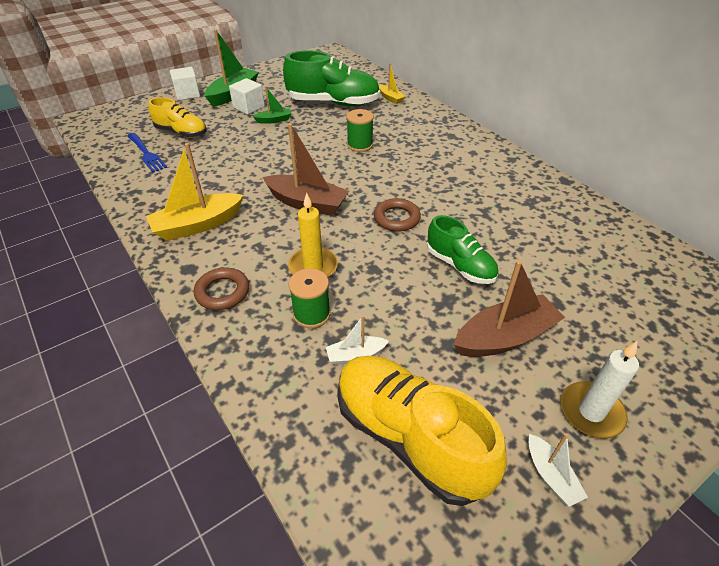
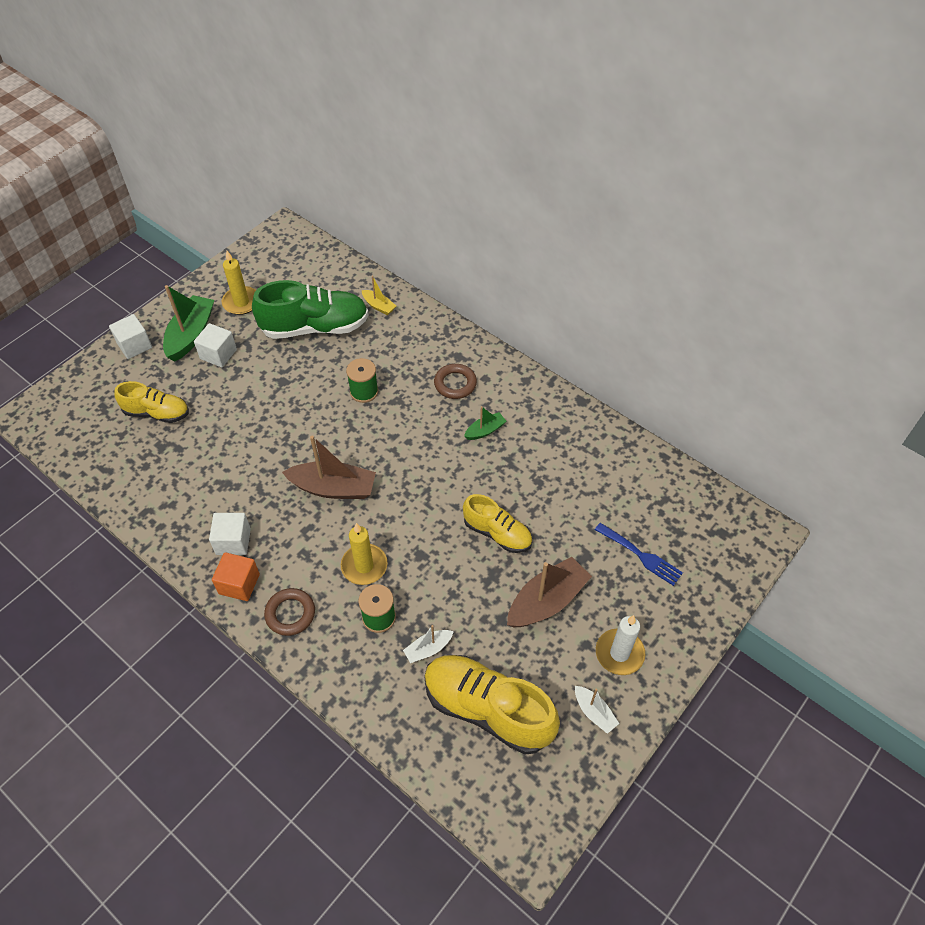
camera: 15 degrees left, 10 degrees up
(146, 154) = (132, 455): blue fork -> blue fork (641, 555)
(186, 258) = (239, 584): none -> orange cube
(197, 225) = (233, 541): yellow boat -> white cube
(274, 120) = (256, 371): green boat -> green boat (485, 430)
(281, 83) = (241, 302): none -> yellow candle
(396, 218) = (427, 488): brown ring -> brown ring (455, 384)
(460, 266) = (497, 533): green shoe -> yellow shoe

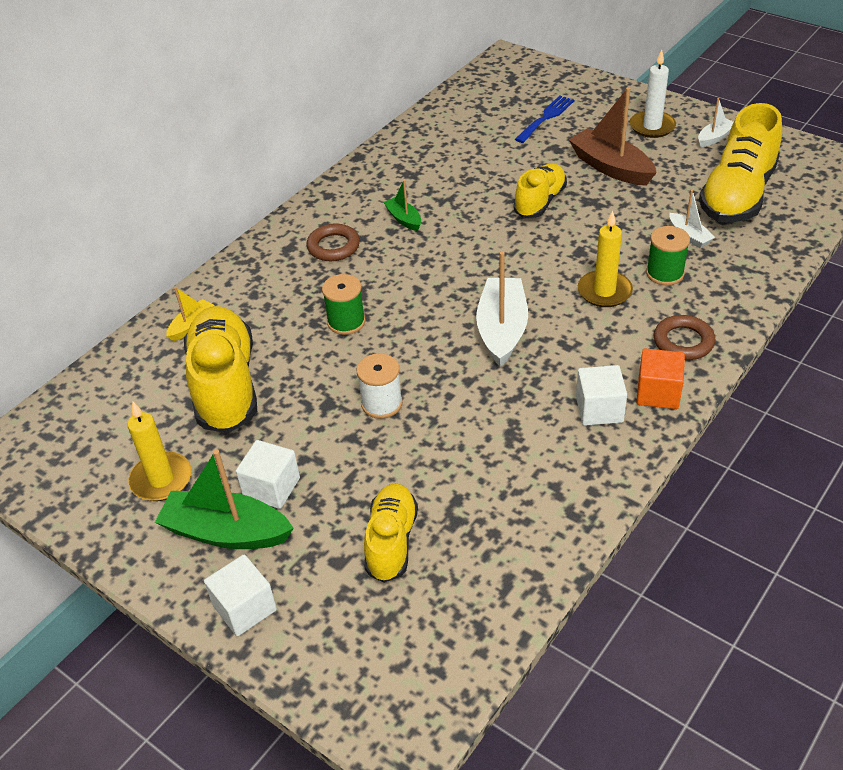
camera: 90 degrees left, 10 degrees down
(275, 411) = (382, 403): none -> white spool
(315, 327) = (225, 385): green shoe -> yellow shoe
(333, 488) = (502, 330): brown boat -> white boat

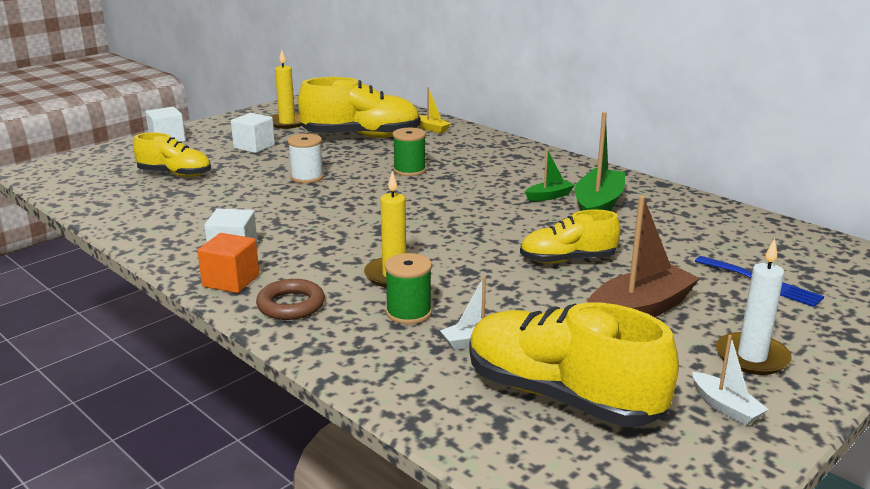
camera: 95 degrees right, 20 degrees down
(226, 532) = (229, 136): green boat -> green boat (598, 206)
(333, 246) = (513, 169): brown ring -> none
(502, 330) = (364, 223): white boat -> none
(540, 202) = (568, 260): yellow shoe -> yellow shoe turned 135 degrees clockwise

